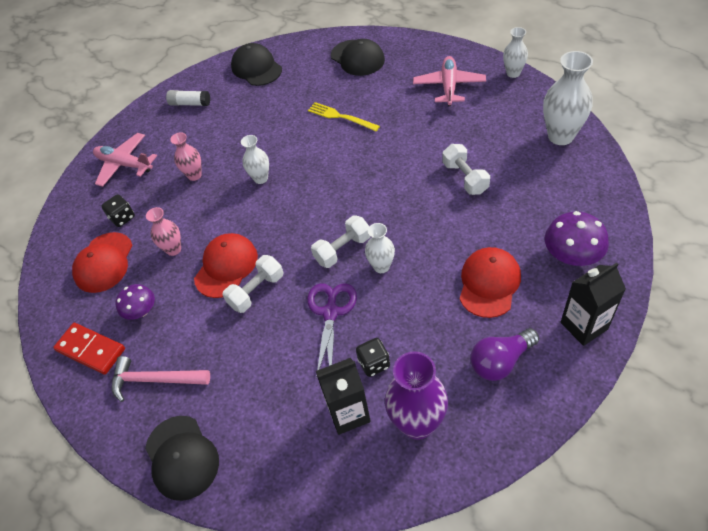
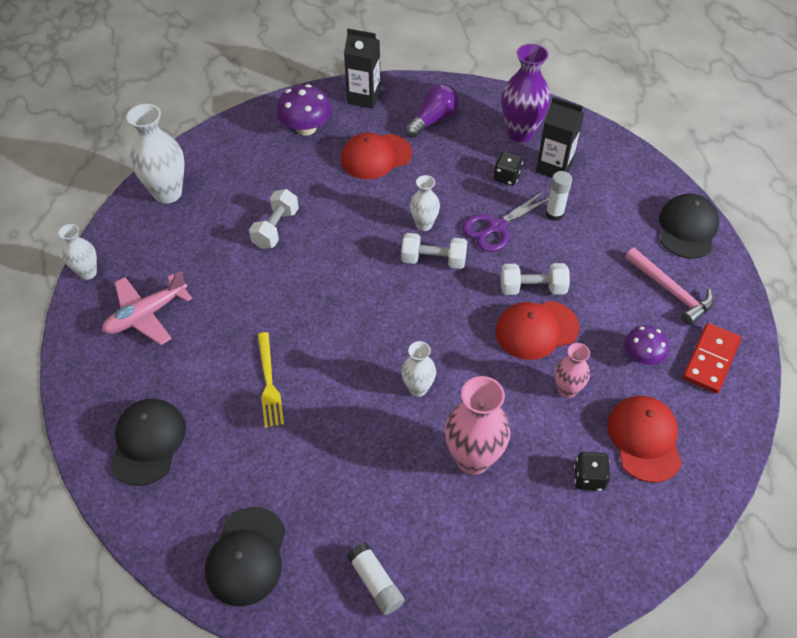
camera: 140 degrees left, 0 degrees up
(90, 350) = (710, 360): red domino -> red domino turned 45 degrees clockwise
(104, 262) = (644, 439): red cap -> red cap turned 60 degrees counterclockwise
(124, 164) = (531, 558): pink plane -> none
(194, 175) = (473, 459): pink vase -> pink vase, size x1.74
(301, 365) = (554, 214): none -> white glue stick
(500, 361) = (433, 120): purple light bulb -> purple light bulb turned 60 degrees counterclockwise

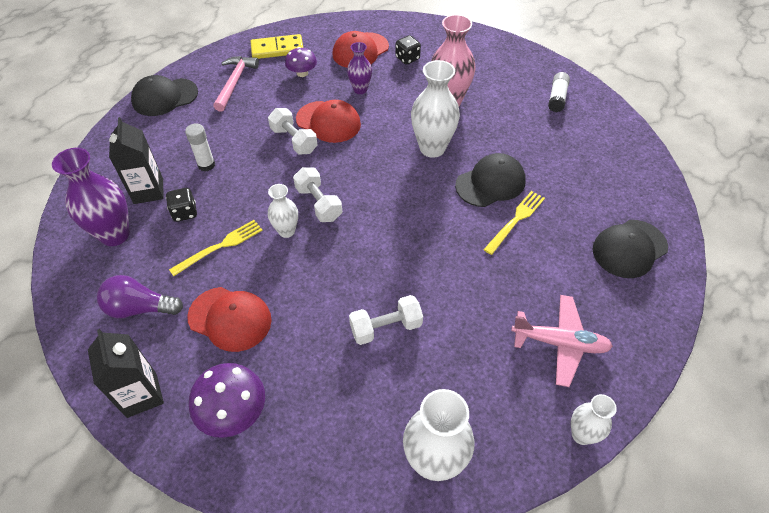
camera: 130 degrees left, 0 degrees up
(246, 556) = (614, 151): black cap -> black cap (490, 183)
(418, 388) = (432, 148): white vase -> white vase, size x1.74
(448, 180) = (220, 247): none -> yellow fork
(496, 227) = (250, 188): purple scissors -> none
(567, 390) = (360, 89): pink vase -> purple vase
(710, 360) = (277, 49): red domino -> yellow domino

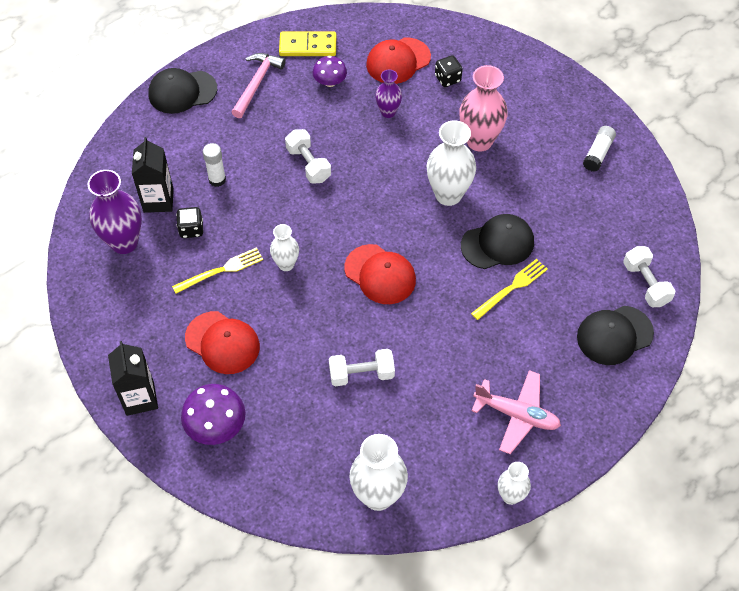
camera: 10 degrees right, 5 degrees up
(140, 308) = (143, 319): purple light bulb -> none
(319, 203) = (321, 239): white dumbbell -> white dumbbell (645, 284)
(328, 122) = (347, 147): red cap -> red cap (380, 274)

